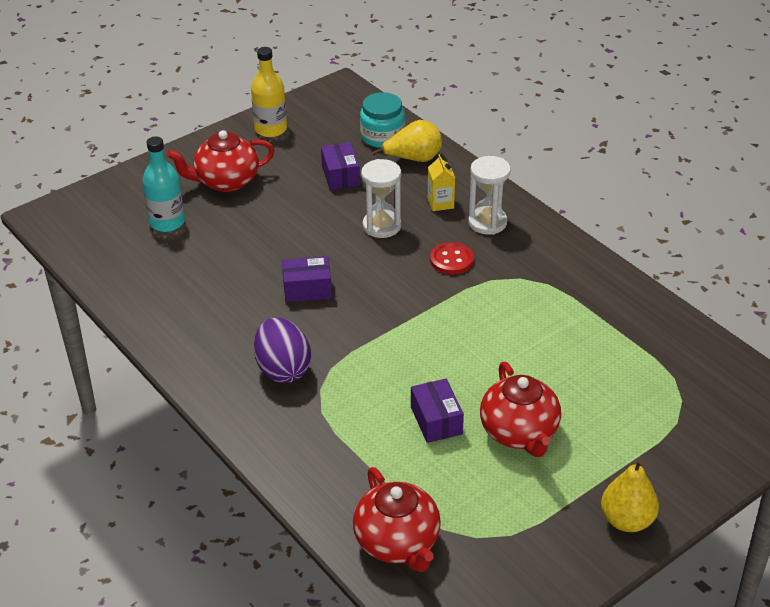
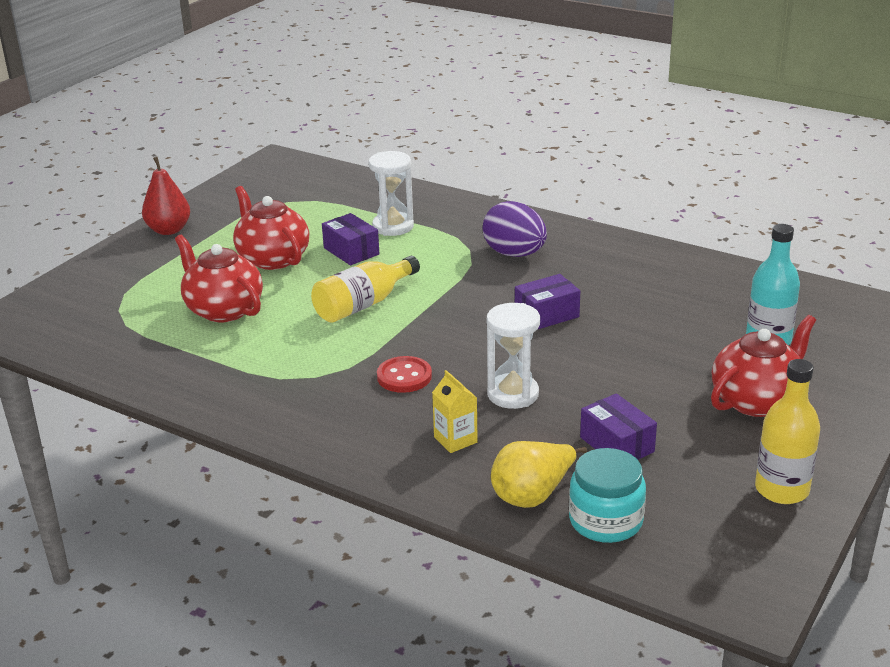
camera: 160 degrees right, 10 degrees down
(397, 543) = (346, 188): red teapot -> red teapot (223, 310)
(453, 343) = (363, 304): none -> yellow bottle
(487, 223) = (380, 429): white hourglass -> white hourglass (393, 226)
(627, 520) = (169, 230): yellow pear -> red pear

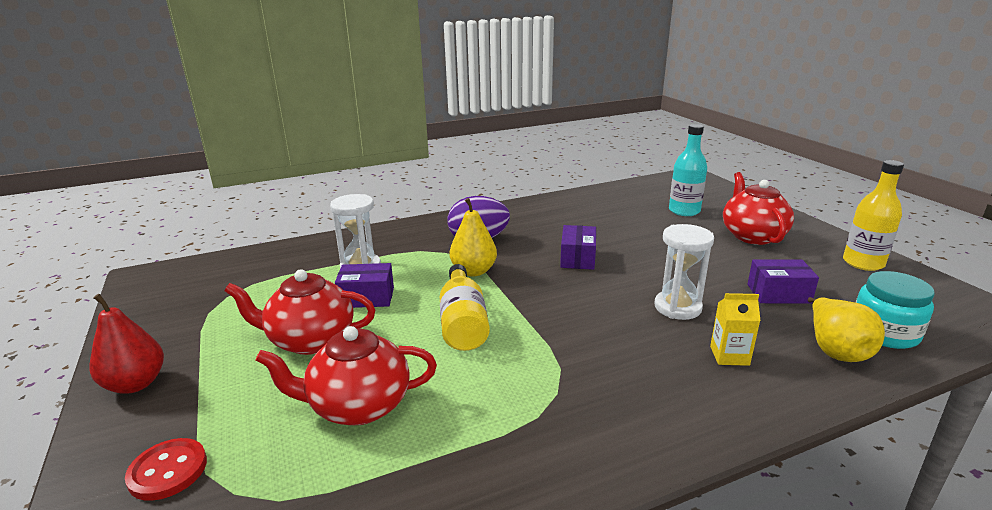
camera: 55 degrees left, 5 degrees down
(404, 376) = (606, 345): red button -> red button (168, 471)
(451, 276) = (473, 271): none -> yellow pear

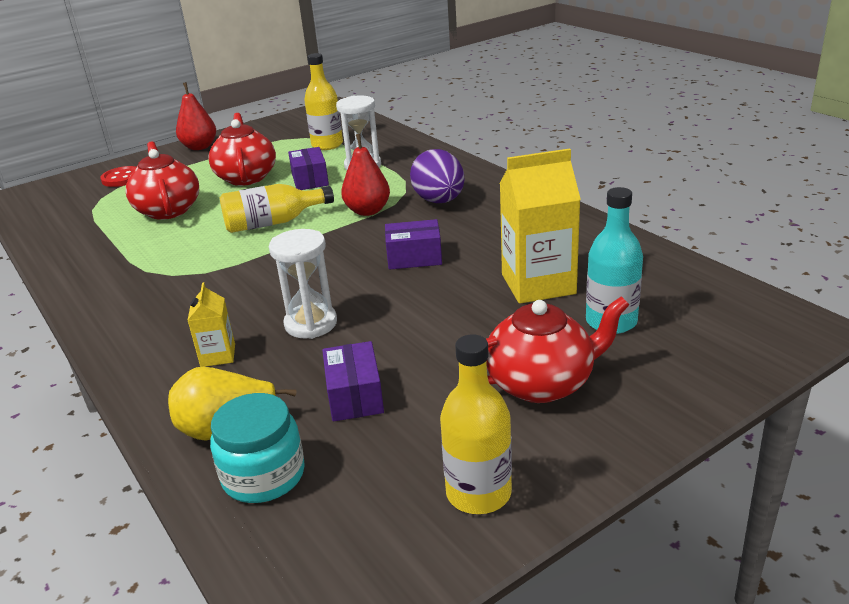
camera: 80 degrees right, 5 degrees up
(274, 283) = (327, 145): none -> yellow bottle
(473, 271) = (368, 211): yellow pear -> red pear
(634, 223) = (538, 284): none -> yellow carton

